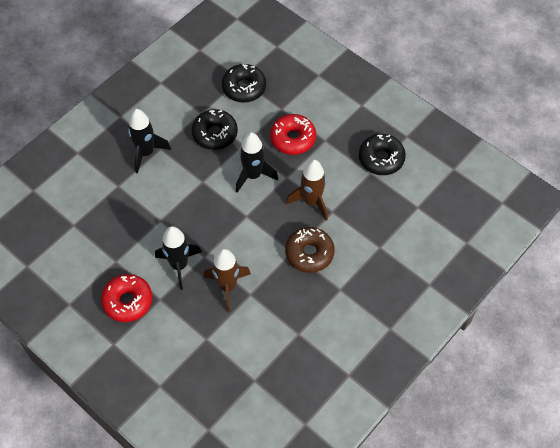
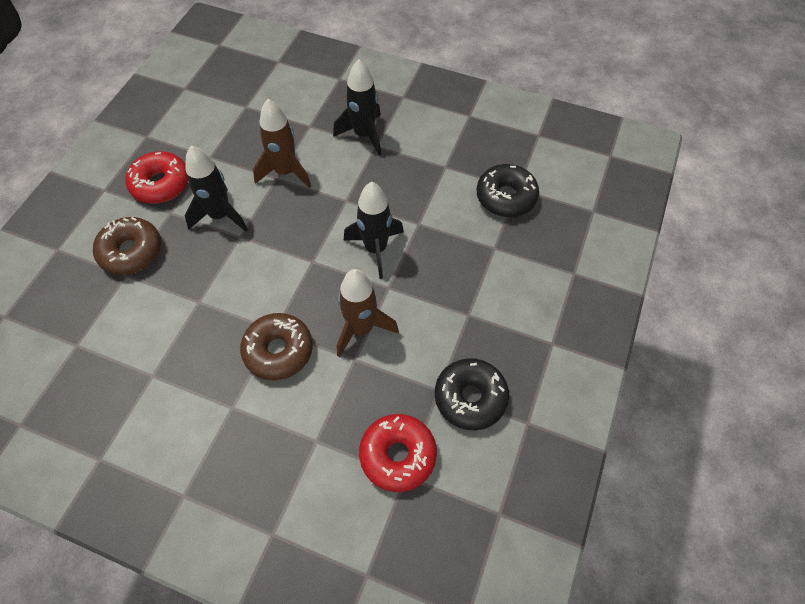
camera: 70 degrees right, 0 degrees up
(186, 332) = (131, 252): none -> brown donut
(215, 134) = (420, 190): black donut -> none
(227, 287) = (203, 273): brown rocket -> brown rocket (285, 172)
(293, 138) = (453, 275): red donut -> red donut (398, 455)

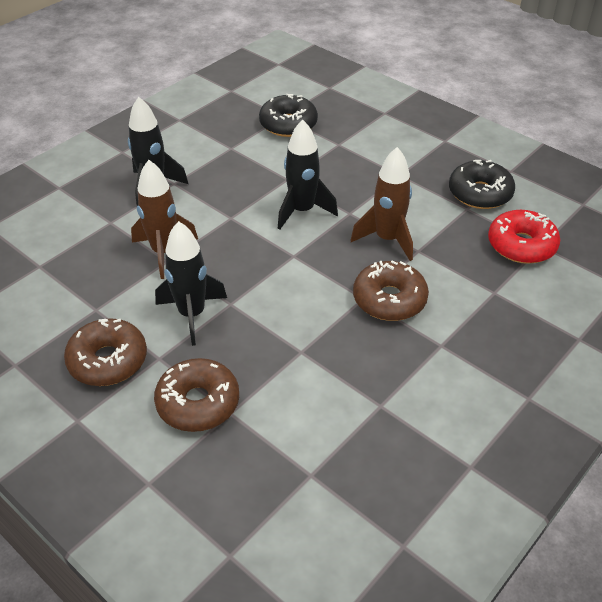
camera: 70 degrees left, 15 degrees down
(161, 184) = (108, 360): red donut -> brown donut

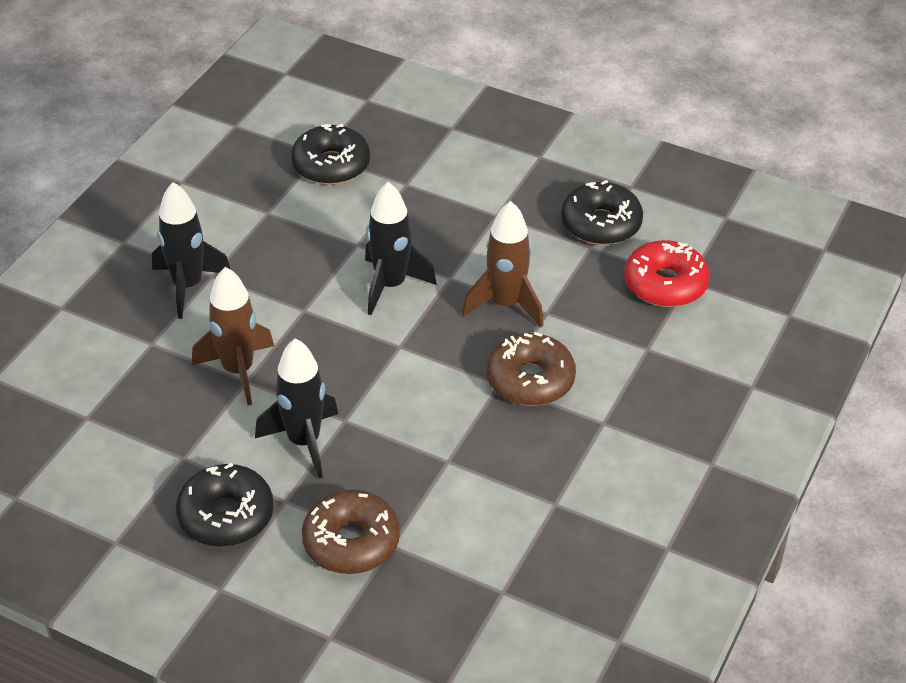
camera: 15 degrees left, 0 degrees up
(108, 360) = (226, 515): brown donut -> black donut

